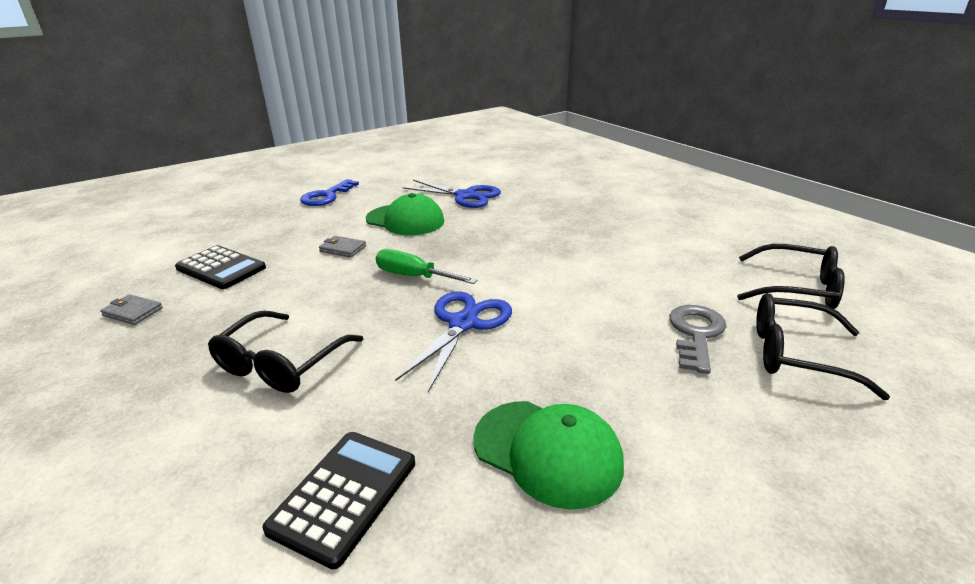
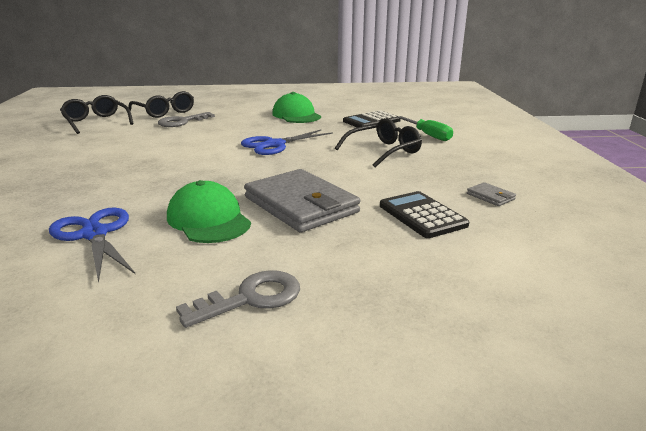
camera: 150 degrees left, 5 degrees down
(327, 196) = (250, 298): blue key -> grey key
(343, 249) = (300, 205): grey wallet -> grey wallet, size x2.50
(414, 277) = (270, 170): green screwdriver -> green screwdriver (428, 135)

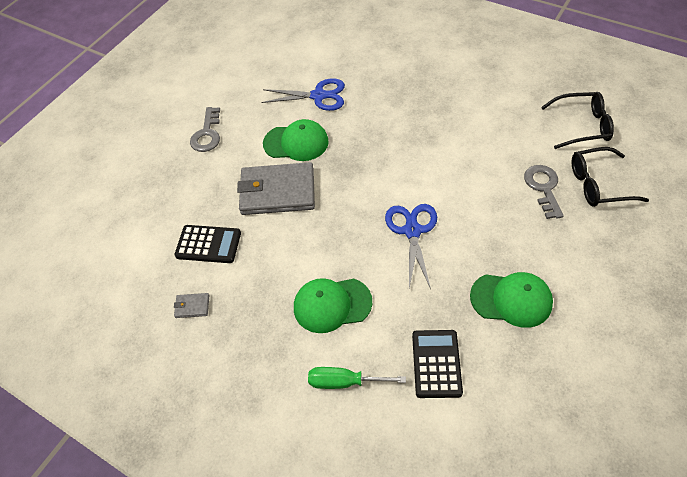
camera: 130 degrees right, 30 degrees up
(384, 151) = (332, 305): black glasses -> green cap

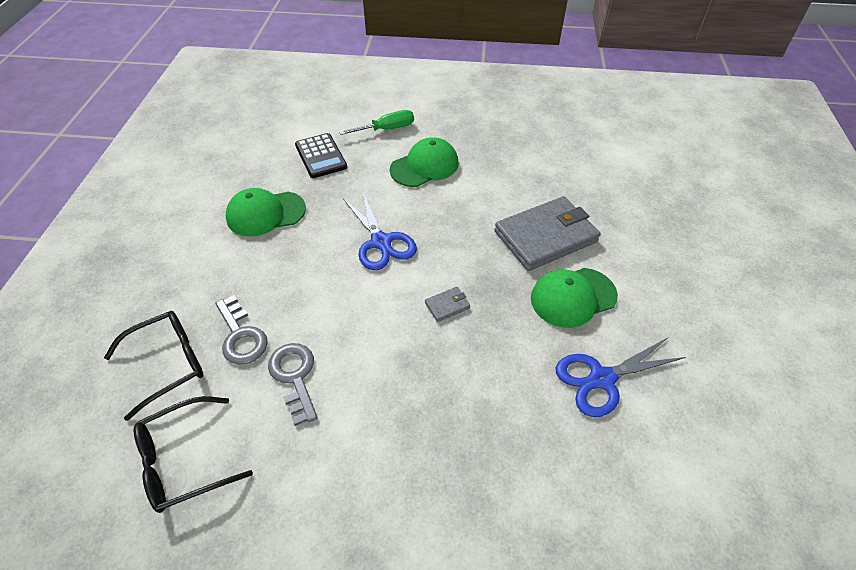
camera: 150 degrees right, 5 degrees down
(192, 306) = (537, 135): grey wallet -> grey wallet (447, 305)
(207, 134) = (687, 273): grey key -> grey key (295, 377)
(208, 244) = (567, 174): black calculator -> none

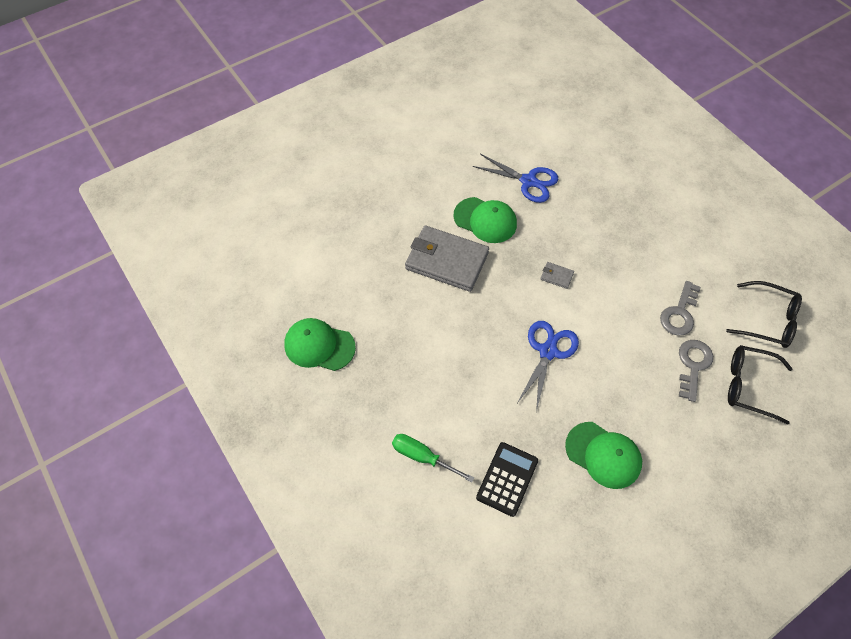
camera: 130 degrees left, 10 degrees up
(424, 166) = (444, 386): green cap -> green cap (319, 346)

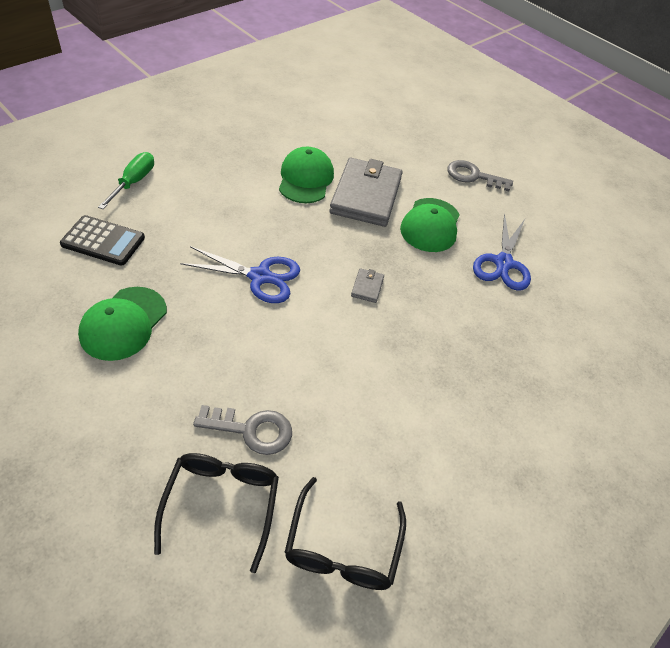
camera: 75 degrees right, 10 degrees down
(319, 346) = (251, 117): green cap -> green cap (305, 179)
(679, 313) = (335, 419): grey key -> grey key (473, 176)

